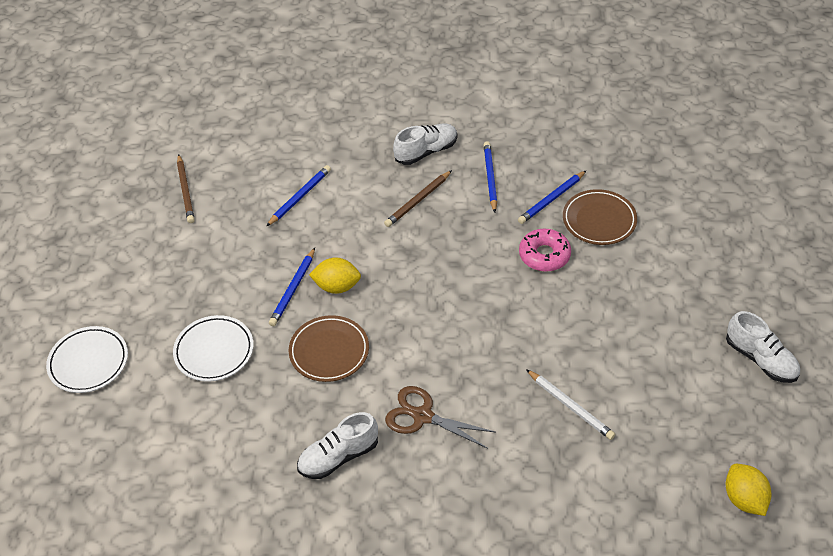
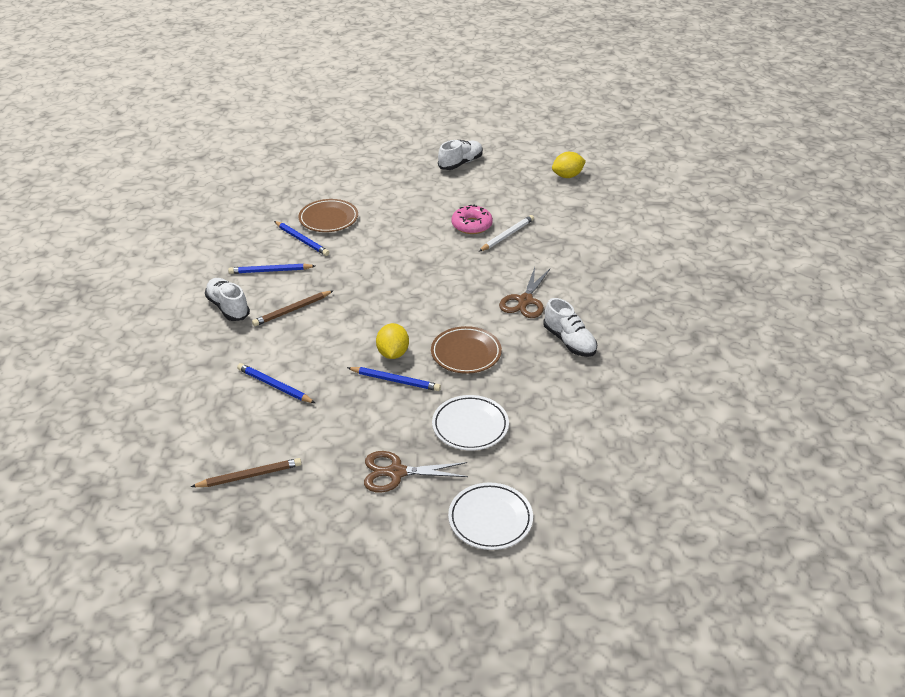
camera: 95 degrees left, 10 degrees down
(164, 291) = (396, 472): none -> brown scissors
(418, 201) = (292, 310): brown pencil -> brown pencil turned 105 degrees clockwise
(544, 255) = (363, 244): pink donut -> pink donut (471, 225)

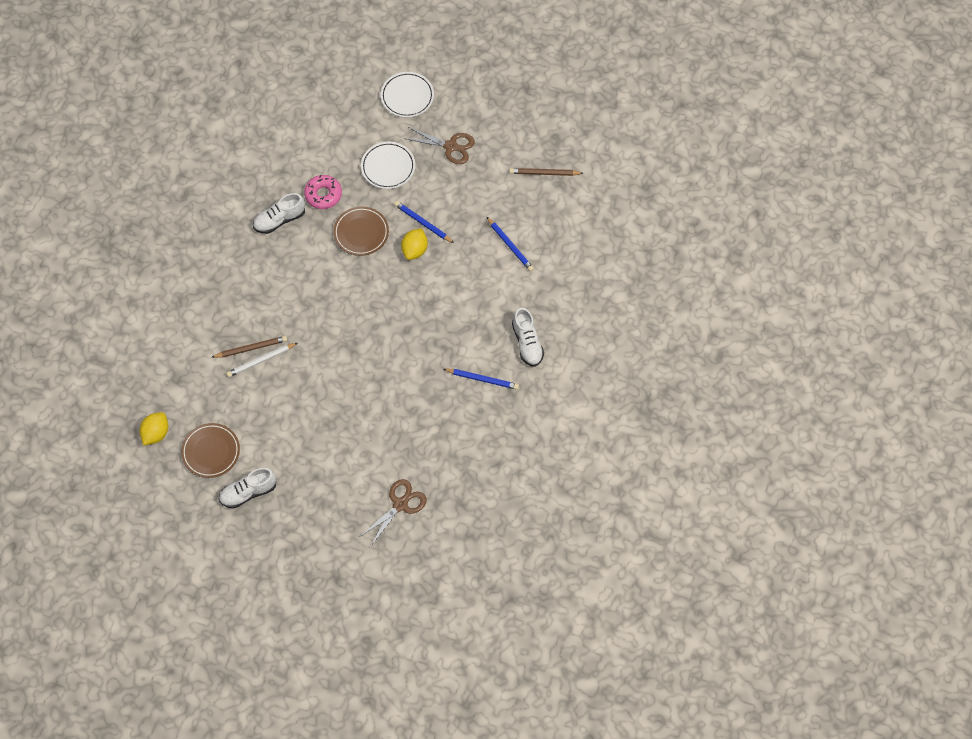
camera: 160 degrees left, 25 degrees up
(292, 310) = (477, 323): brown pencil -> brown pencil (251, 348)
(302, 240) = (444, 414): blue pencil -> none
(328, 219) = (410, 439): brown plate -> brown plate (211, 452)
(471, 225) = (285, 386): pink donut -> pink donut (323, 195)
(525, 301) = (289, 273): brown scissors -> brown scissors (400, 504)
(567, 176) = (156, 433): yellow lemon -> yellow lemon turned 60 degrees counterclockwise
(569, 341) = (279, 220): white shoe -> white shoe turned 105 degrees counterclockwise

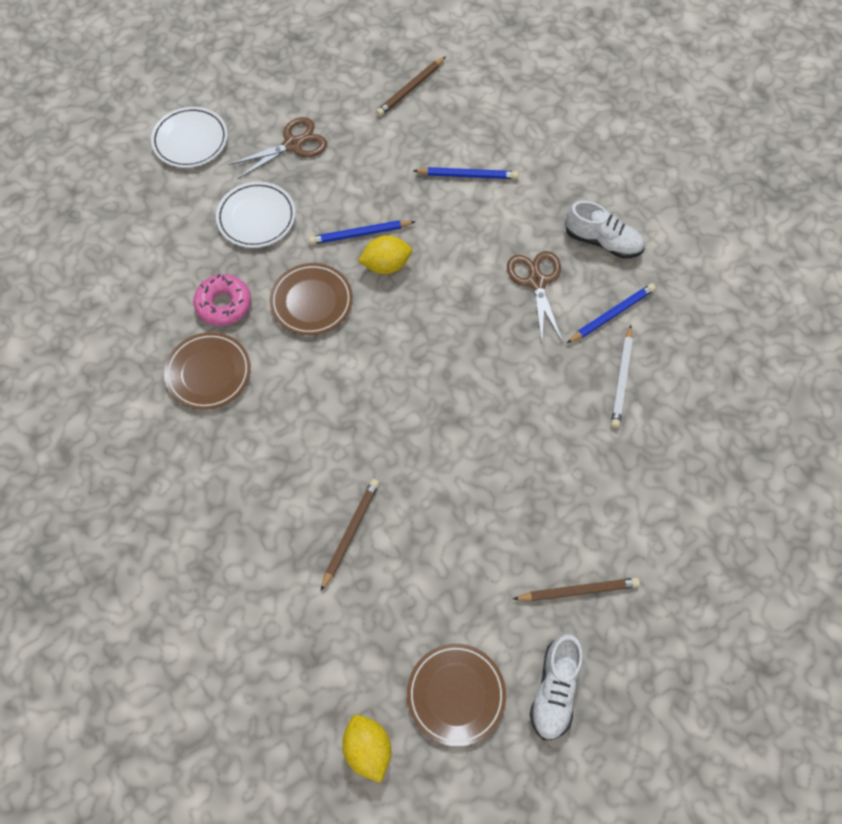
camera: 50 degrees left, 0 degrees up
(261, 361) = (378, 534): white pencil -> white pencil (622, 379)
(279, 220) = (208, 373): white shoe -> brown plate
(307, 469) = (578, 590): none -> brown pencil
(400, 504) = (711, 517): brown scissors -> brown scissors (536, 281)
(415, 250) = (386, 265): yellow lemon -> yellow lemon turned 75 degrees counterclockwise

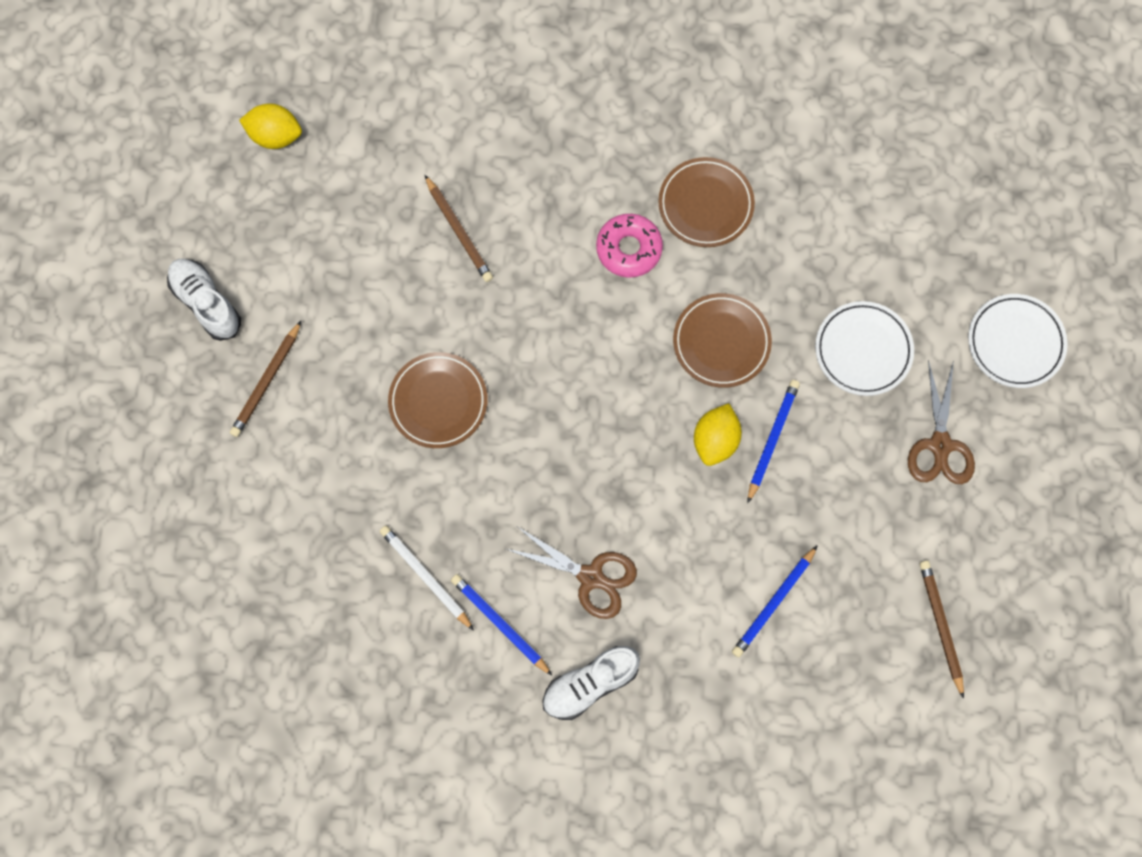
camera: 125 degrees right, 10 degrees up
(224, 304) = (775, 260): pink donut -> pink donut (629, 249)
(456, 695) = (263, 226): brown plate -> brown plate (438, 402)
(612, 314) = (500, 624): blue pencil -> blue pencil turned 135 degrees clockwise

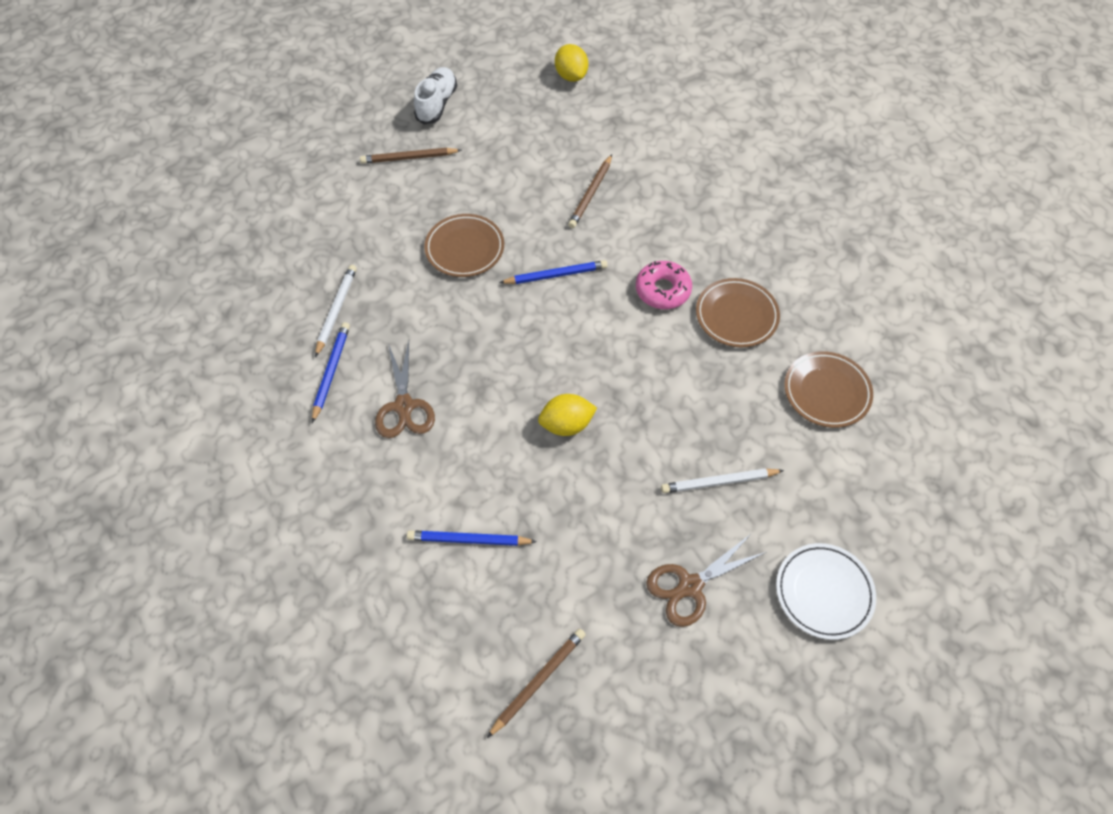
camera: 55 degrees right, 15 degrees down
(590, 684) = (322, 452): white shoe -> none
(721, 342) = (644, 385): brown plate -> brown plate (826, 392)
(772, 439) = (597, 461): blue pencil -> blue pencil (556, 275)
(863, 350) = (719, 482): white plate -> white pencil

